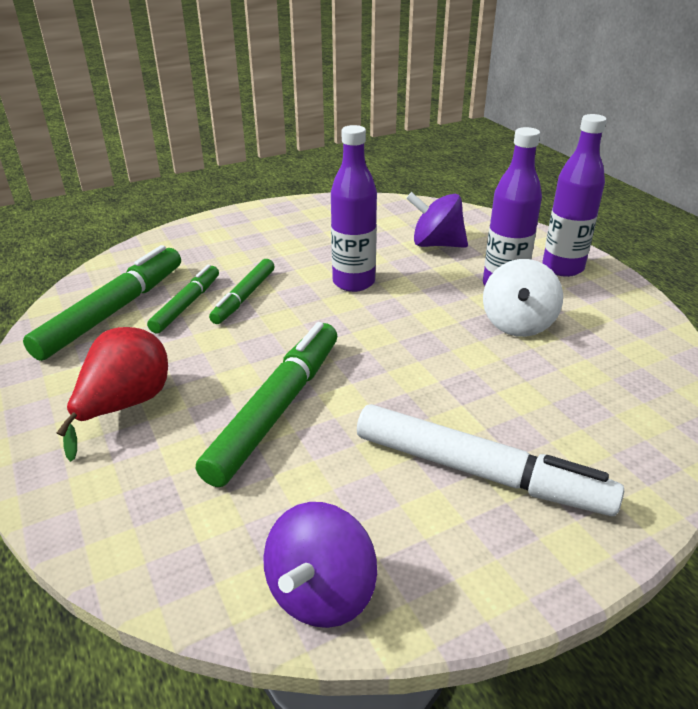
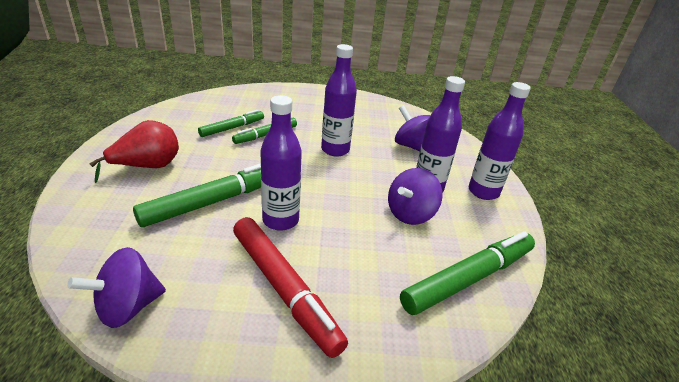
camera: 25 degrees right, 0 degrees up
(113, 311) = (194, 118): green marker -> green marker (469, 278)
(386, 396) = (280, 220): none -> purple bottle
(479, 472) = (284, 289): white marker -> red marker
(517, 324) = (410, 214): white spinning top -> purple spinning top

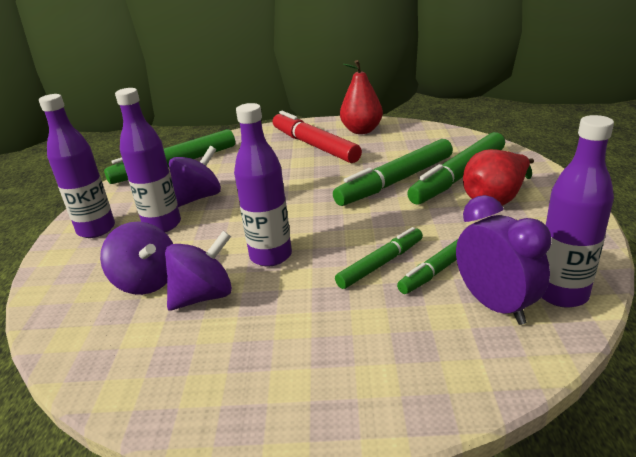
camera: 175 degrees left, 5 degrees down
(128, 307) = (409, 129): purple spinning top -> purple spinning top (204, 296)
(153, 196) = (458, 177): none -> green marker
(201, 319) = (361, 130): none -> red pear
(218, 110) = (495, 305): none -> purple clock
(280, 220) = (327, 177): purple bottle -> purple bottle (561, 294)

